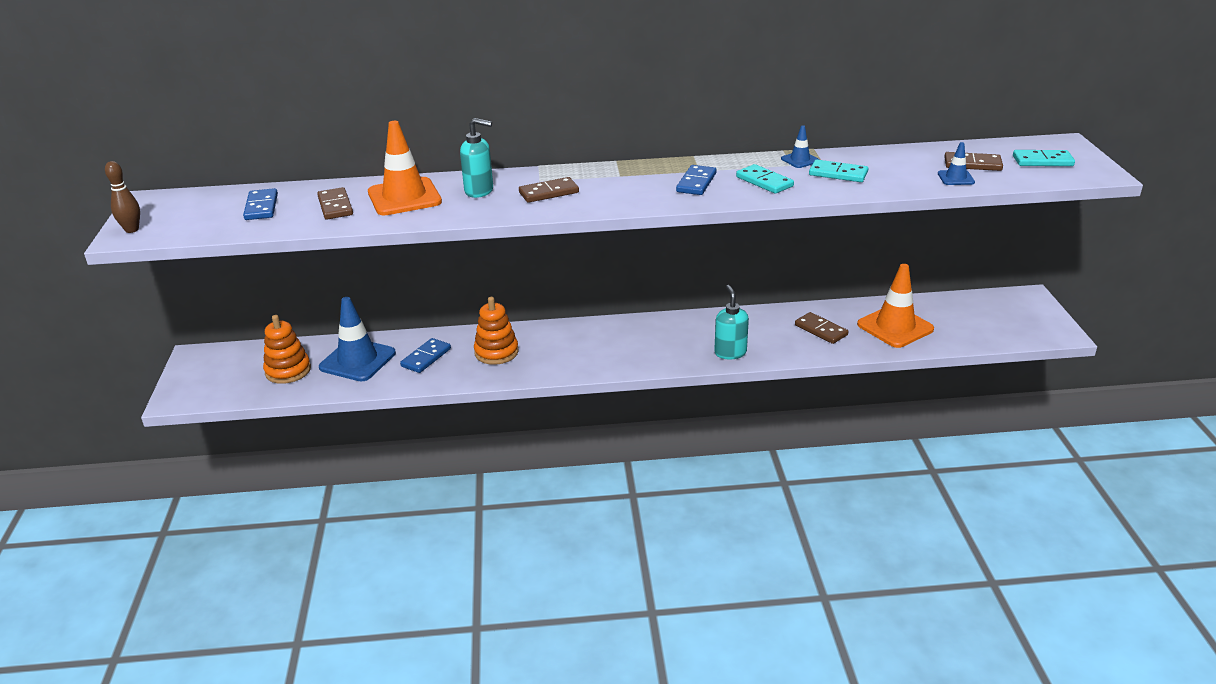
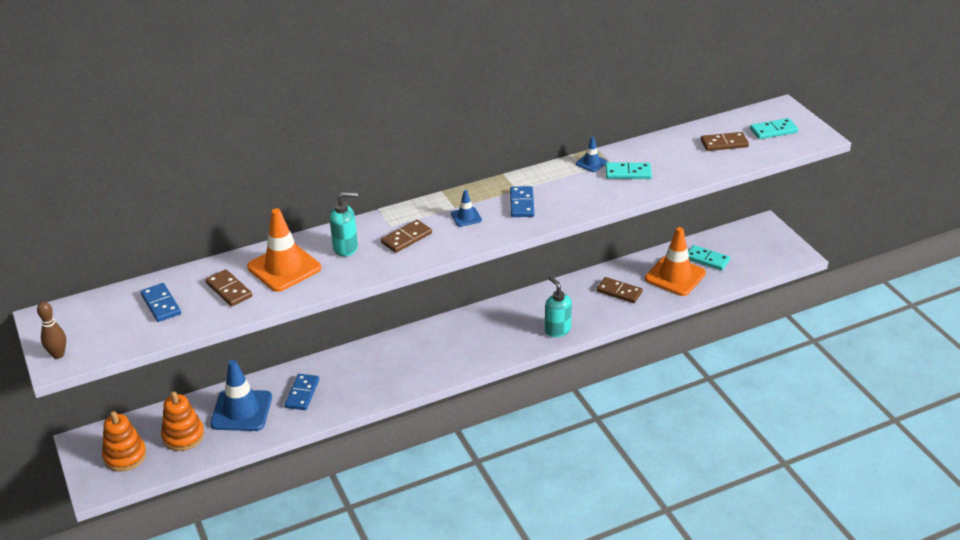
camera: 20 degrees left, 5 degrees up
(496, 352) = (361, 374): orange stacking toy -> orange stacking toy (125, 456)
(764, 181) = (575, 192): turquoise domino -> turquoise domino (707, 259)
(955, 178) = (718, 161): blue traffic cone -> blue traffic cone (466, 217)

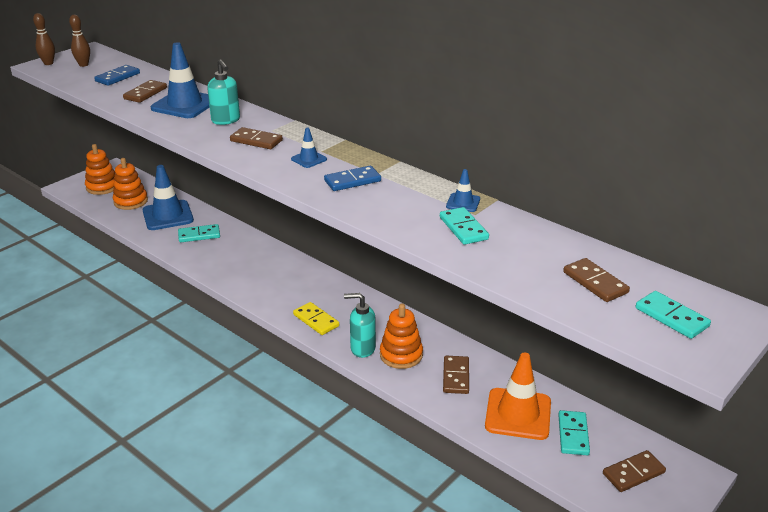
camera: 65 degrees right, 5 degrees down
(93, 326) = (83, 65): none -> brown bowling pin
(284, 268) = (185, 105): orange traffic cone -> blue traffic cone
(302, 393) = (199, 235): blue domino -> turquoise domino
(502, 346) = (316, 320): none -> yellow domino
(557, 330) = (362, 348): turquoise soap dispenser -> turquoise soap dispenser turned 120 degrees counterclockwise
(577, 311) = (401, 355): none -> orange stacking toy
(752, 248) = (633, 473): none -> brown domino

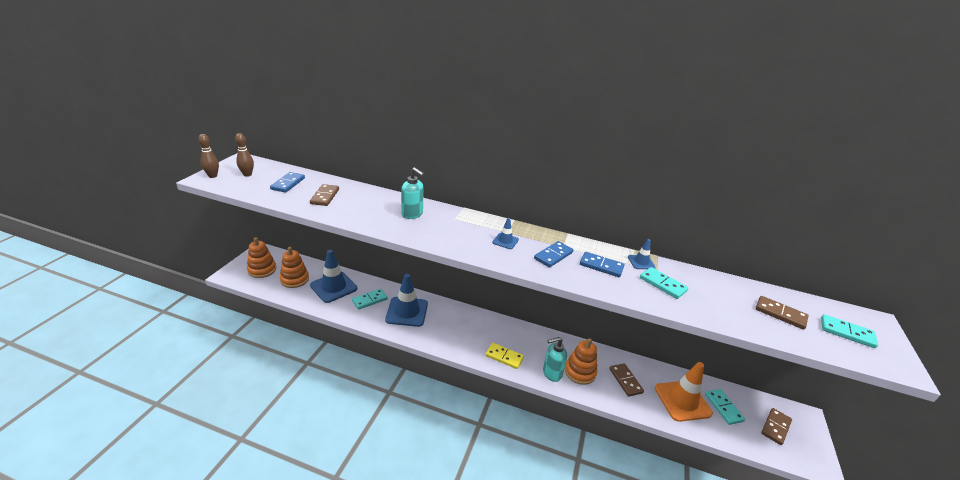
camera: 25 degrees left, 0 degrees up
(185, 105) = (367, 203): blue traffic cone -> blue traffic cone (407, 312)
(256, 141) = (452, 230): brown domino -> none
(403, 199) = (601, 266): none -> blue domino

